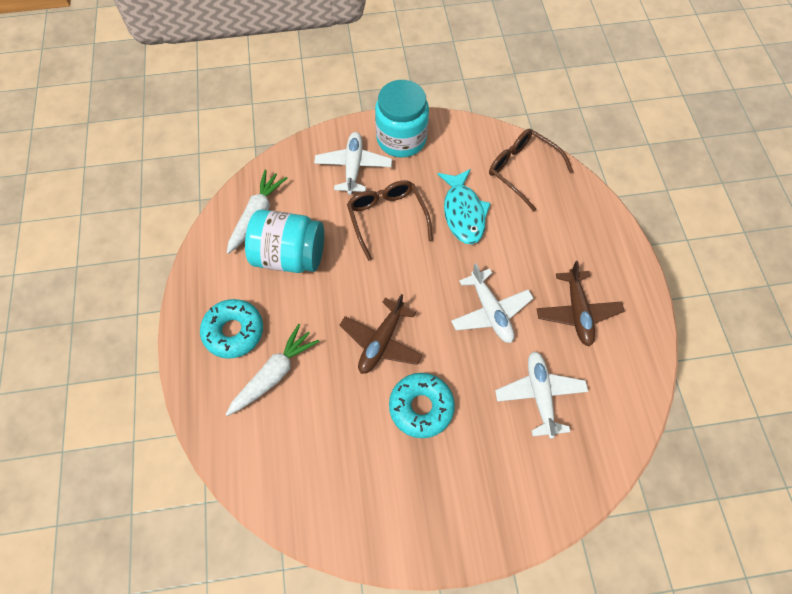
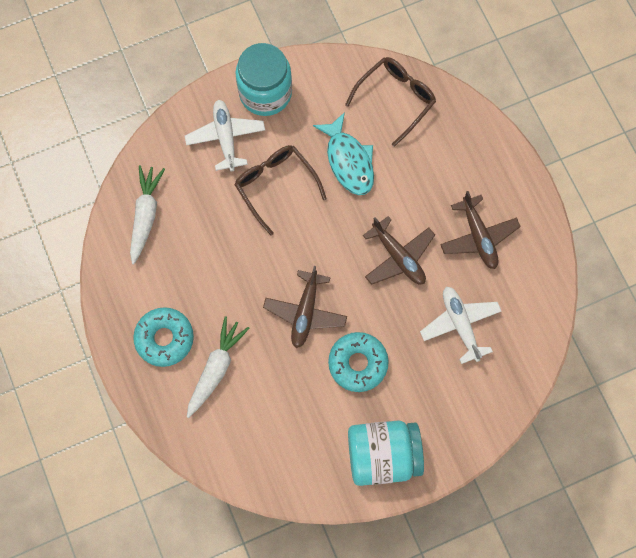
camera: 15 degrees left, 10 degrees up
(289, 255) = (192, 249): turquoise jar -> turquoise jar (382, 454)
(490, 311) = (398, 257): white plane -> brown plane
(522, 170) = (396, 99): brown glasses -> brown glasses turned 105 degrees clockwise

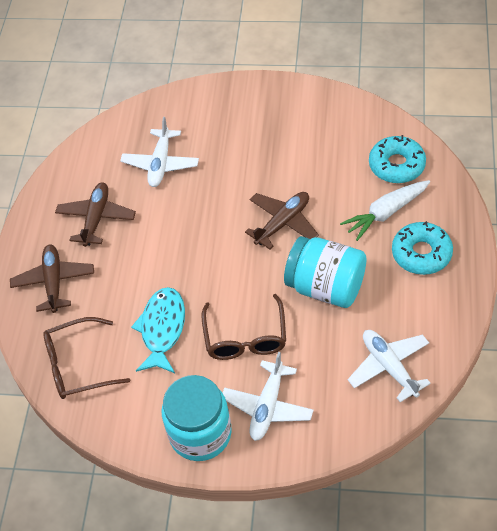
camera: 145 degrees left, 20 degrees down
(146, 215) = (389, 367): white carrot -> white plane
(358, 363) = (262, 170): turquoise donut -> turquoise donut (396, 165)
(382, 454) = (282, 107): turquoise jar -> turquoise jar (326, 287)
(398, 257) = (174, 231): brown plane -> brown plane (54, 282)

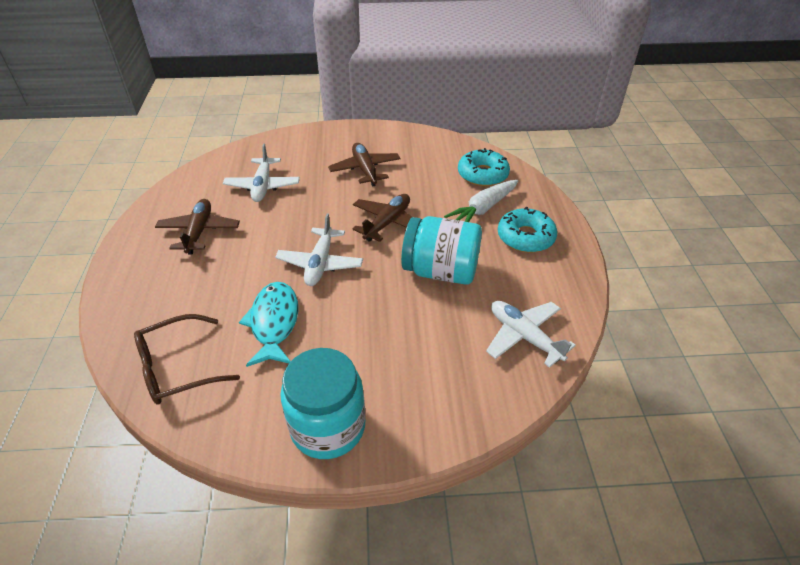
camera: 15 degrees left, 10 degrees down
(54, 282) = (152, 289): brown plane -> brown plane (365, 170)
(245, 337) = (366, 323): brown glasses -> none
(268, 406) = (402, 389): white plane -> white plane (320, 263)

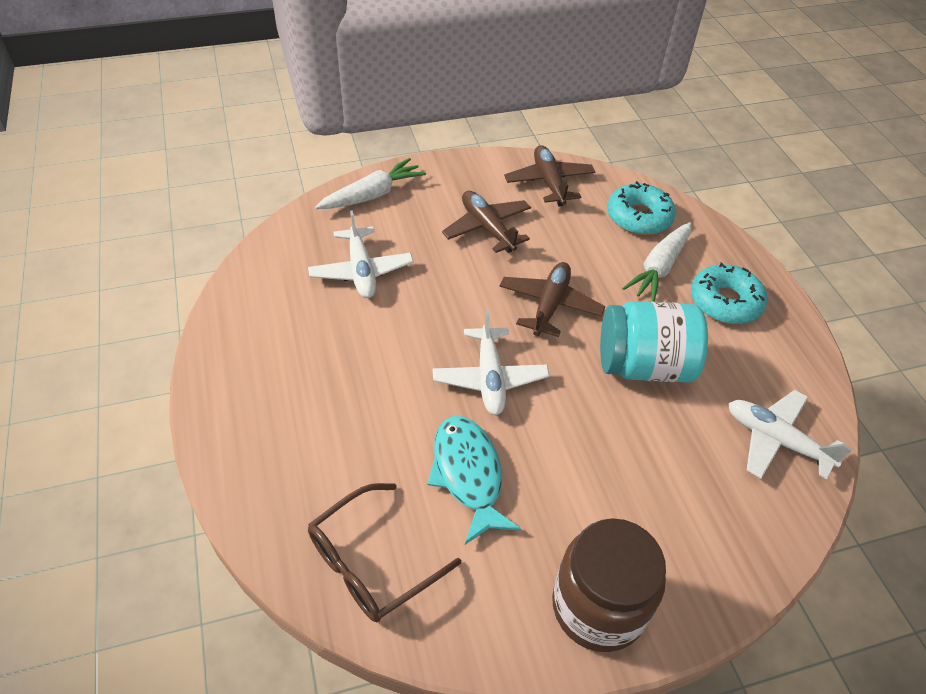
camera: 15 degrees left, 5 degrees up
(199, 232) = (305, 354): brown plane -> brown plane (549, 182)
(293, 141) = (372, 195): none -> white carrot
(328, 427) = (598, 606): turquoise jar -> brown jar

